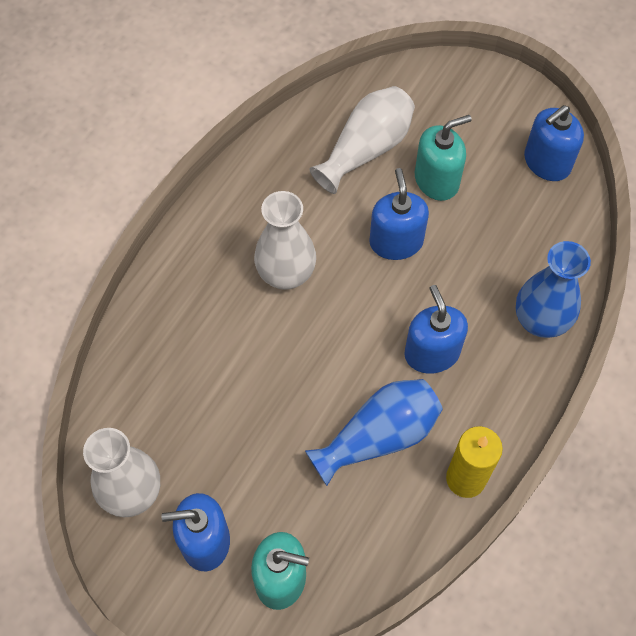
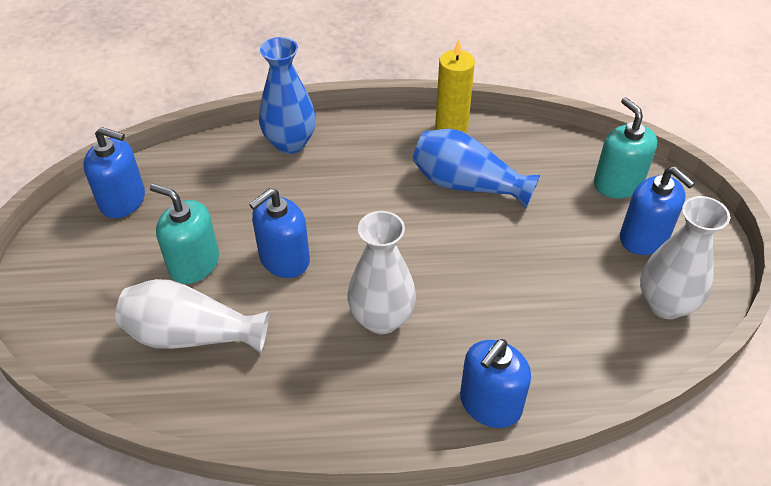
camera: 125 degrees left, 15 degrees down
(432, 353) = (371, 188): blue soap dispenser -> blue soap dispenser (490, 404)

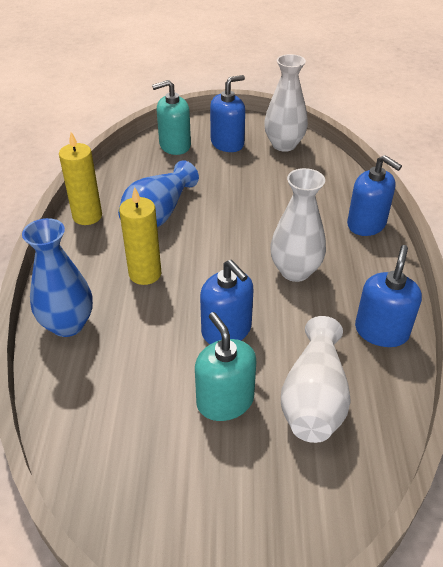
camera: 85 degrees left, 5 degrees down
(123, 200) = (117, 479): blue soap dispenser -> blue soap dispenser (381, 331)
(194, 264) = (225, 401): turquoise soap dispenser -> turquoise soap dispenser turned 120 degrees clockwise
(364, 186) = (145, 274): none -> yellow candle

